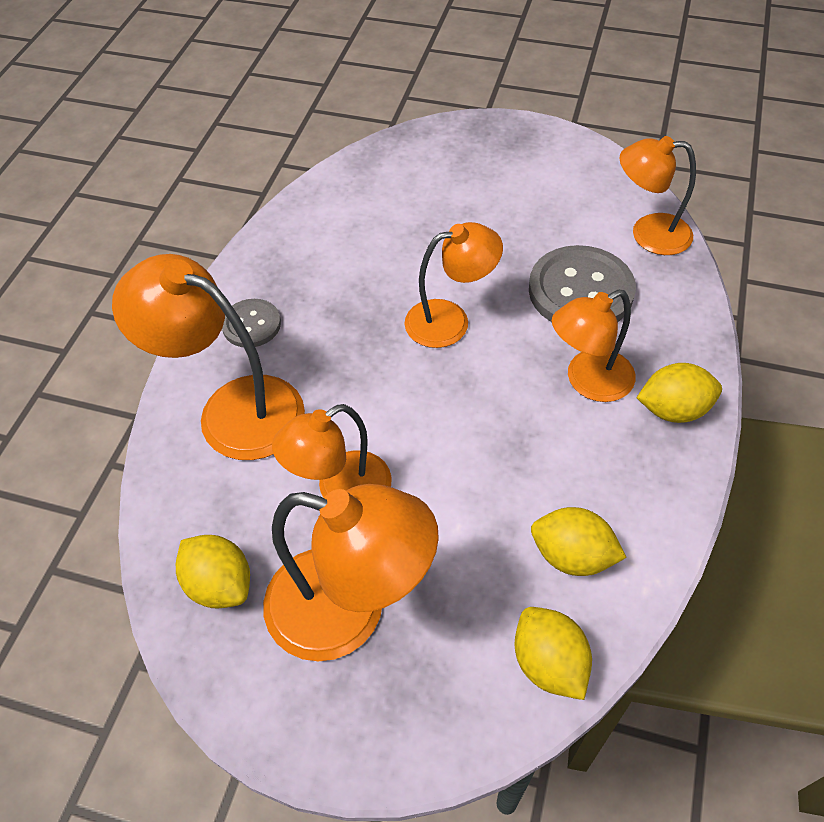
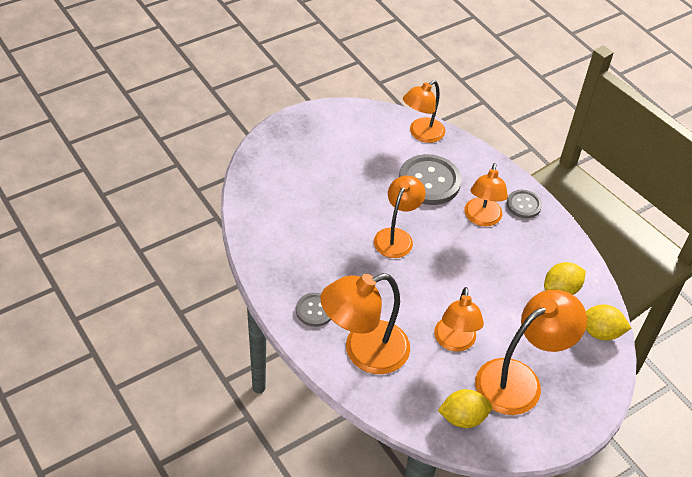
camera: 55 degrees left, 5 degrees down
(673, 409) = (523, 205): yellow lemon -> grey button

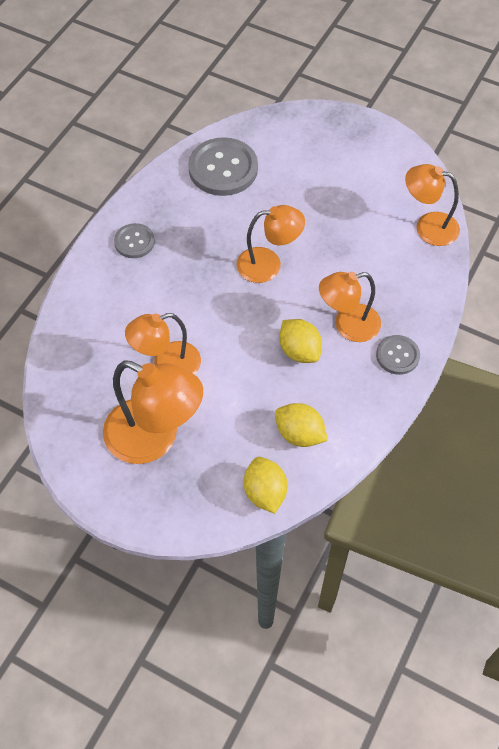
camera: 65 degrees right, 10 degrees up
(364, 352) = (110, 298): orange lamp -> none
(429, 181) = (364, 260): grey button -> grey button (223, 169)
(463, 418) = (80, 407): yellow lemon -> yellow lemon (299, 351)

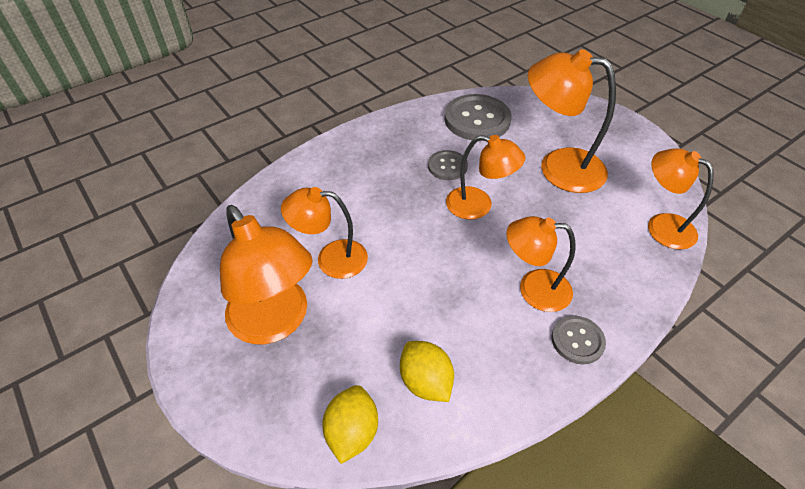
camera: 25 degrees right, 10 degrees down
(134, 242) = (367, 149): grey button -> grey button (447, 166)
(299, 351) = (469, 294): yellow lemon -> none
(321, 197) = (558, 167): none -> orange lamp

